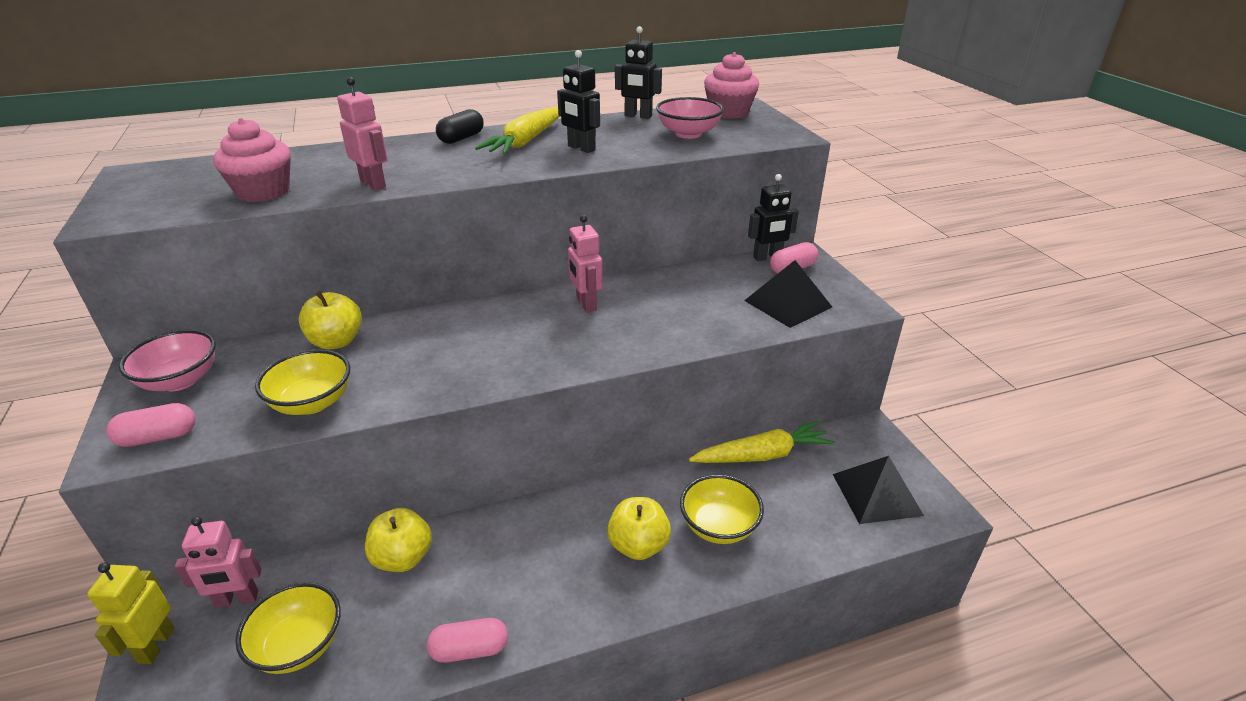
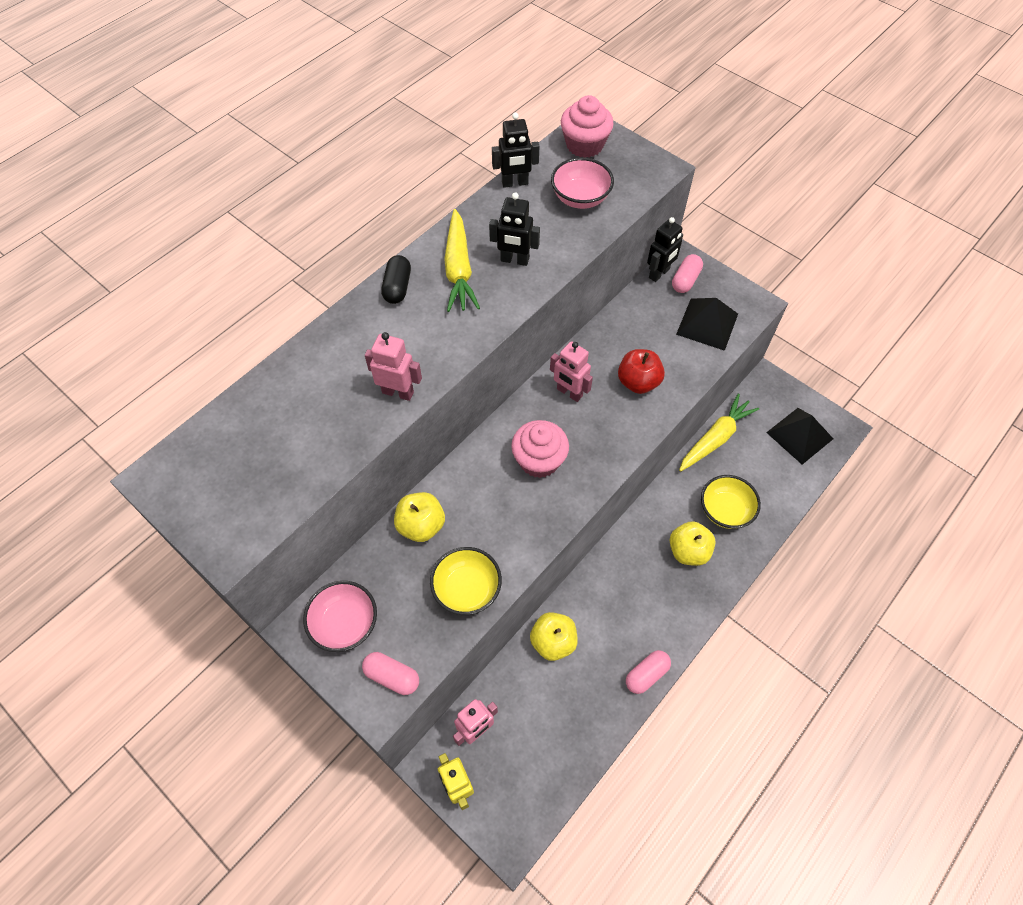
camera: 30 degrees left, 25 degrees up
(158, 437) = (392, 676): pink capsule -> pink capsule turned 75 degrees clockwise
(263, 192) = (317, 447): pink cupcake -> pink cupcake (539, 460)
(299, 645) = (546, 732): yellow bowl -> none
(666, 320) = (638, 382): none -> red apple

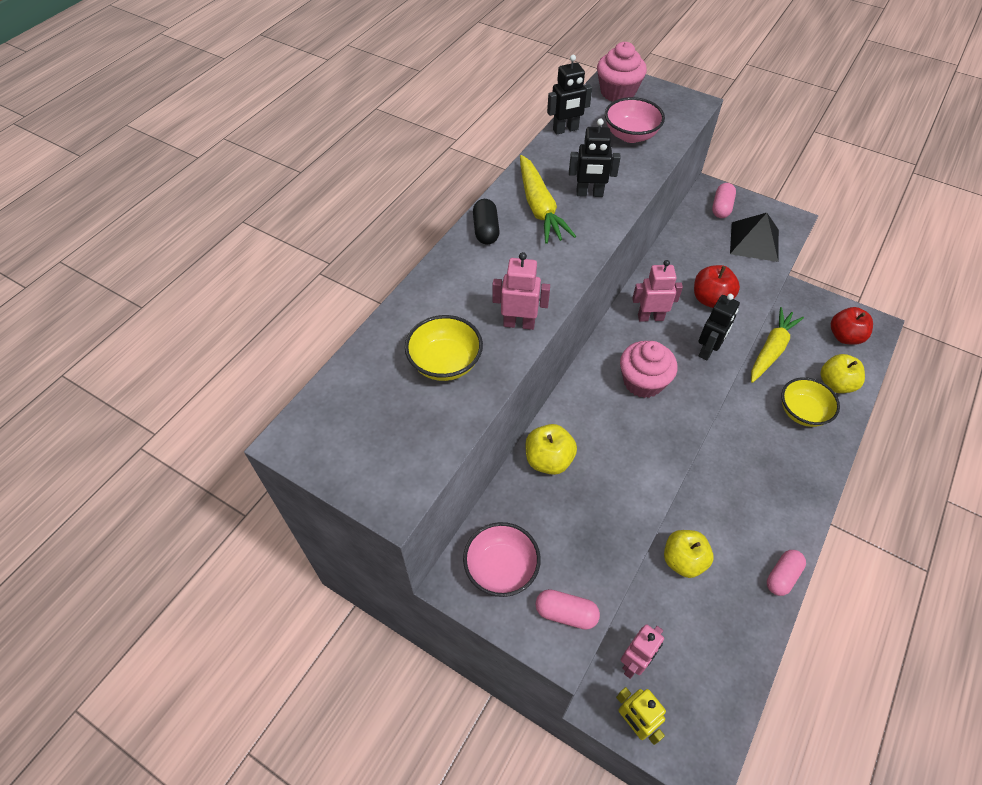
camera: 10 degrees left, 5 degrees down
(467, 589) = (613, 514): yellow bowl -> yellow bowl (445, 363)
(569, 393) = (650, 317): pink robot -> pink robot turned 150 degrees clockwise
(659, 273) = (696, 205): black robot -> black robot (708, 350)
(688, 551) = (781, 454): yellow apple -> yellow apple (835, 384)
(799, 435) = (844, 336): black pyramid -> red apple

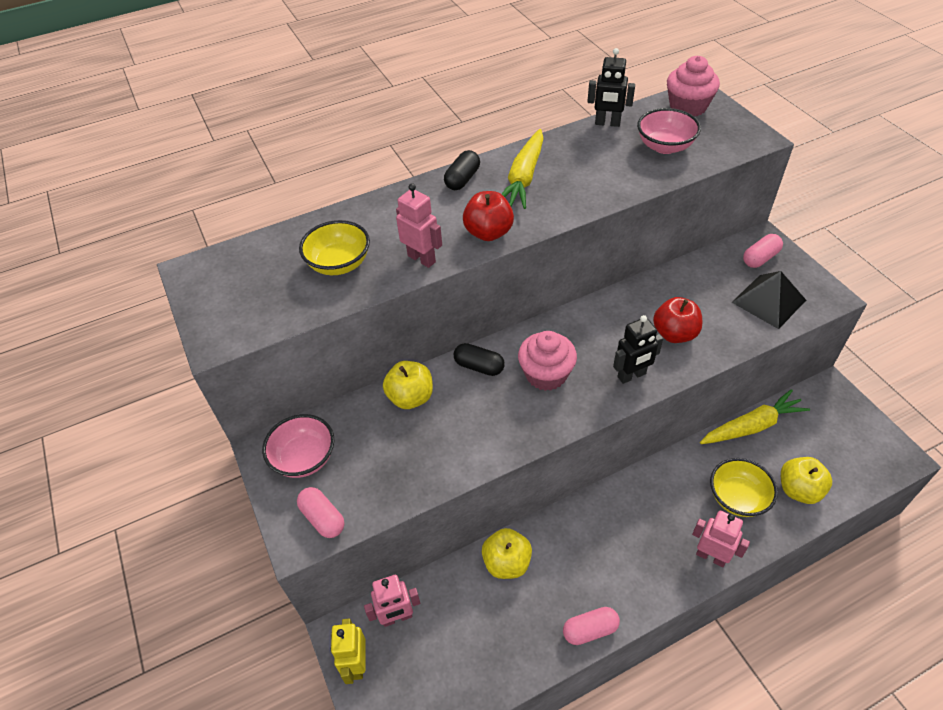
camera: 35 degrees right, 5 degrees down
(583, 402) = (479, 366): none -> black capsule
(589, 194) = (578, 181): black robot -> none
(650, 317) = (601, 325): pink robot -> pink robot (711, 556)
(844, 336) = (849, 450): red apple -> red apple (488, 233)

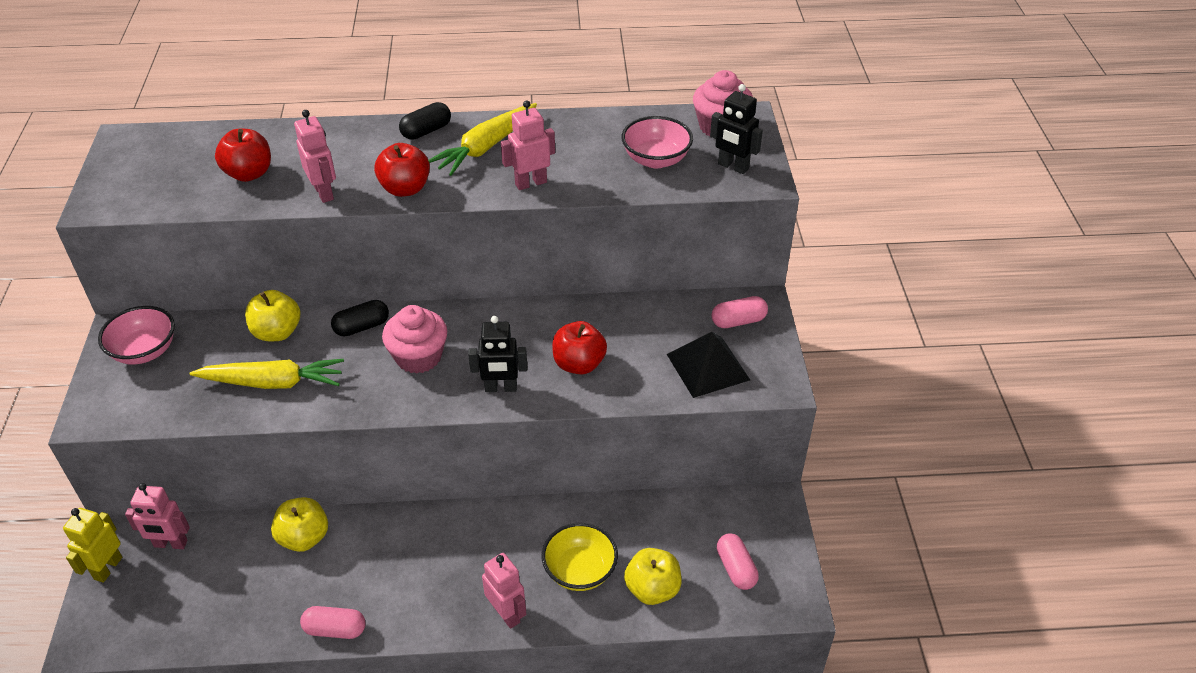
camera: 20 degrees right, 5 degrees down
(323, 518) = (122, 407): pink capsule -> pink capsule (736, 568)
(339, 264) = (249, 173): yellow bowl -> red apple
(479, 366) = (362, 327): black capsule -> black capsule turned 75 degrees counterclockwise
(586, 195) = (530, 183): none -> pink robot
(607, 123) = (619, 119): black robot -> black robot (733, 167)
(752, 426) = (654, 507): yellow carrot -> yellow carrot (273, 382)

